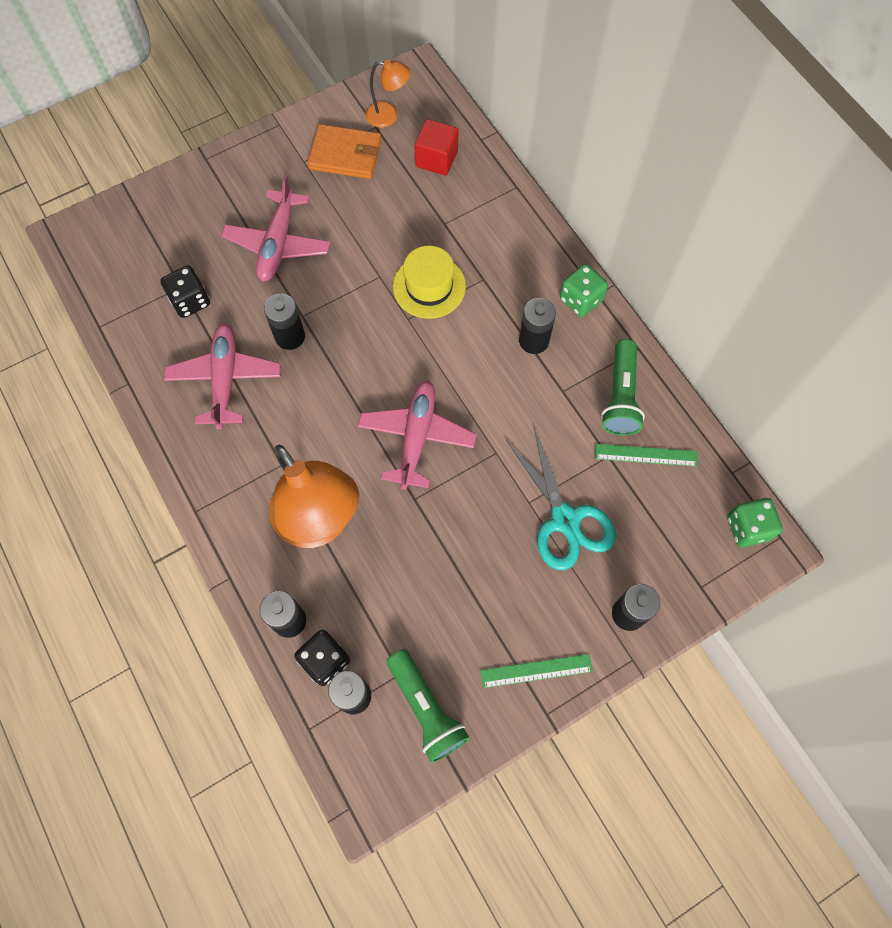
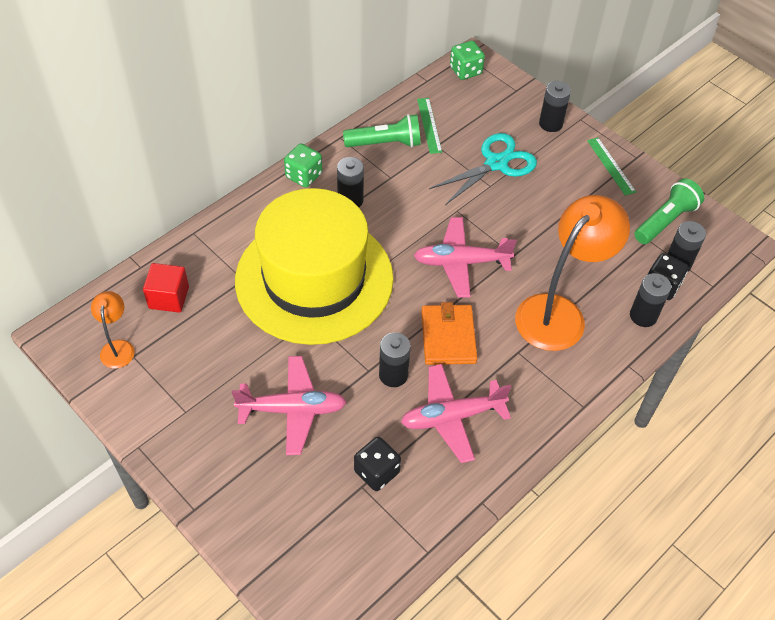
camera: 105 degrees left, 15 degrees down
(345, 155) = (173, 375): orange wallet -> orange wallet (448, 337)
(429, 286) = (314, 279): yellow hat -> yellow hat, size x2.34

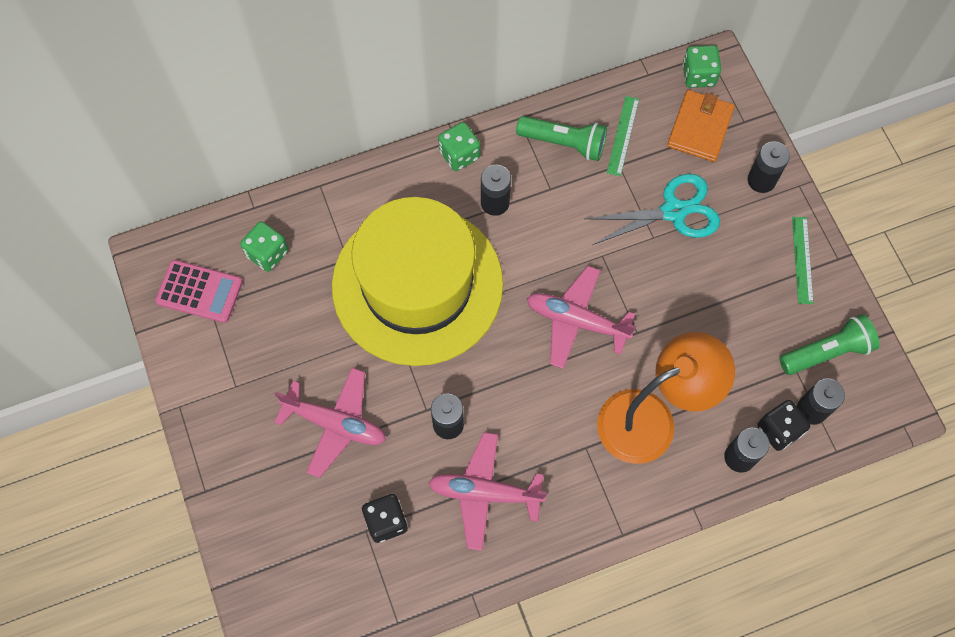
camera: 25 degrees right, 15 degrees up
(118, 347) = (199, 292): orange lamp -> pink calculator
(169, 297) = (267, 253): red cube -> green dice
(448, 337) = (522, 402): orange wallet -> orange wallet (700, 128)

